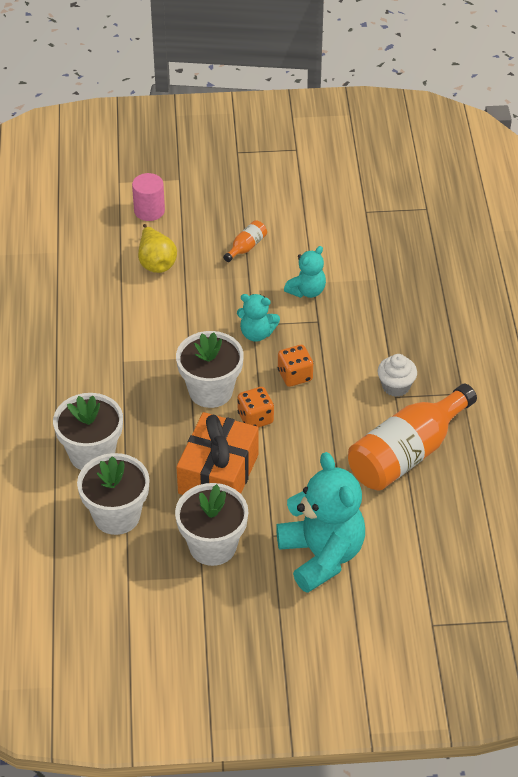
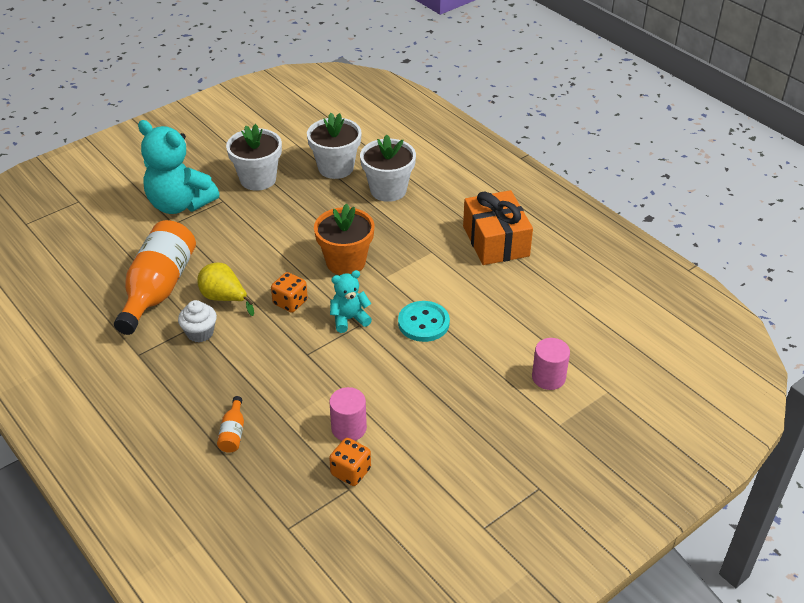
camera: 145 degrees right, 5 degrees down
(156, 262) = (490, 335): yellow pear -> yellow pear (224, 298)
(198, 298) = (423, 323): none -> turquoise button
(210, 391) = (346, 262): white flower pot -> orange flower pot
(218, 474) = (290, 216): orange gift -> orange gift (495, 241)
(246, 247) = (428, 388): orange bottle -> orange bottle (233, 433)
(255, 418) = (295, 260): orange dice -> orange dice (351, 472)
(307, 291) = (338, 375): turquoise teddy bear -> none
(332, 249) = (349, 428): none -> pink cylinder

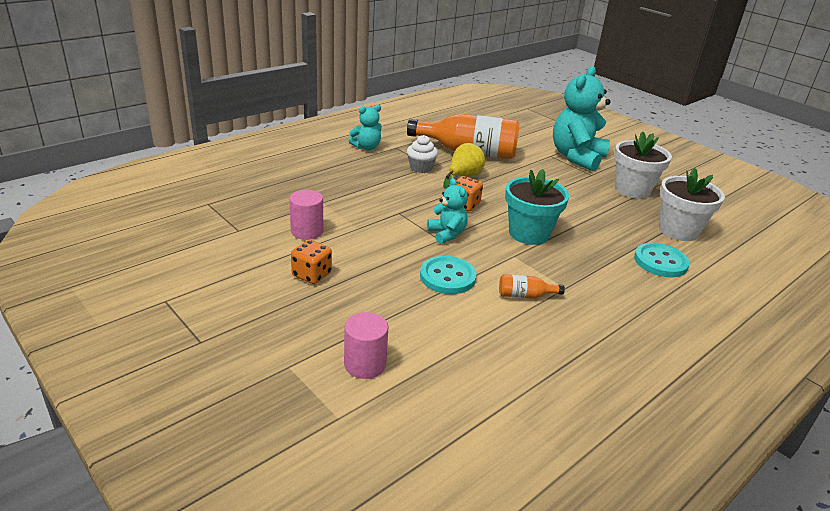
camera: 85 degrees right, 10 degrees down
(136, 383) = (366, 147): none -> turquoise teddy bear
(233, 433) = (311, 182): orange bottle -> orange bottle (525, 295)
(346, 262) = (529, 233): orange flower pot -> turquoise flower pot
(351, 472) = (256, 231): orange dice -> orange dice (312, 275)
(388, 190) = (660, 262): white flower pot -> turquoise button
(495, 241) = (605, 338): orange gift -> none

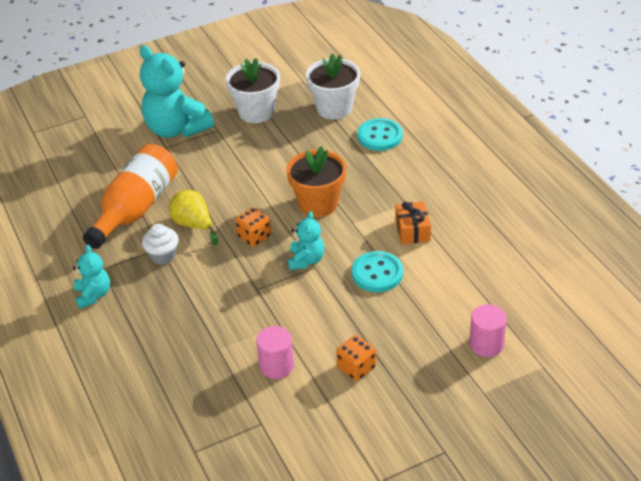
camera: 70 degrees left, 10 degrees up
(447, 234) = (306, 260): turquoise teddy bear -> turquoise teddy bear turned 105 degrees clockwise
(525, 295) = (412, 230): orange bottle -> orange gift
(529, 233) = (318, 204): turquoise flower pot -> orange flower pot

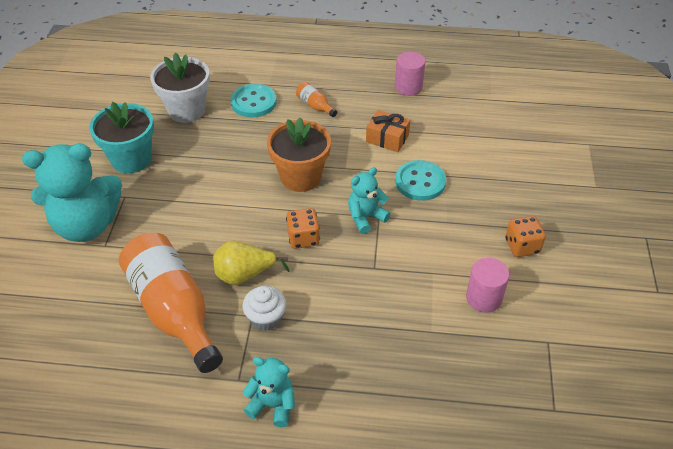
camera: 60 degrees left, 5 degrees up
(256, 112) = (131, 159): white flower pot -> turquoise flower pot
(306, 260) = (366, 217): turquoise teddy bear -> turquoise teddy bear turned 75 degrees counterclockwise
(411, 170) = (315, 106): none -> orange bottle
(486, 344) = (546, 160): pink cylinder -> pink cylinder (408, 87)

